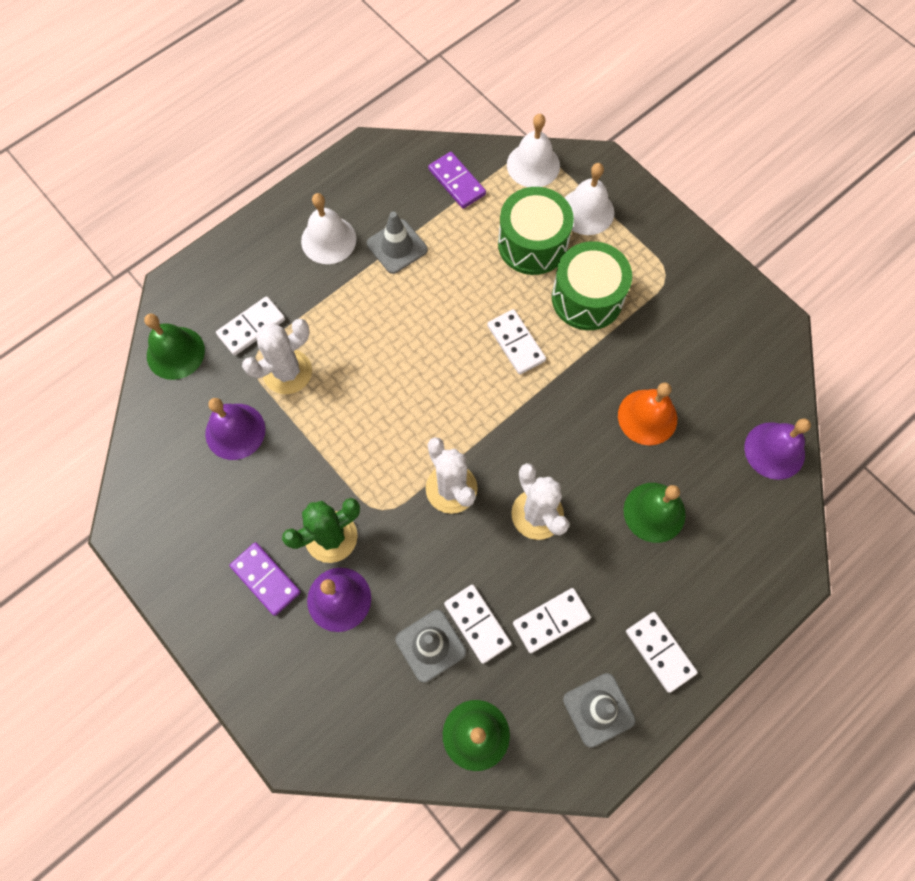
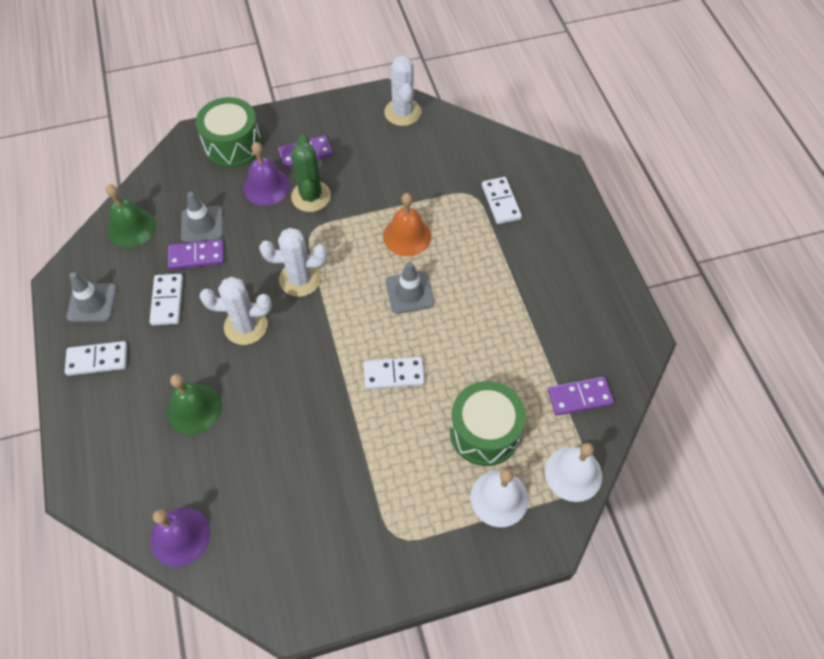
camera: 115 degrees right, 10 degrees down
(175, 353) = (502, 153): green bell -> none
(235, 431) = (421, 168): purple bell -> none
(287, 372) = (451, 212): white cactus -> white cactus (402, 112)
(328, 240) = (559, 277): white bell -> none
(397, 246) = (530, 323): grey traffic cone -> grey traffic cone (409, 292)
(477, 624) = (197, 256): white domino -> purple domino
(587, 298) = (407, 452): green drum -> green drum (233, 146)
(647, 417) = (272, 445): orange bell -> orange bell (407, 236)

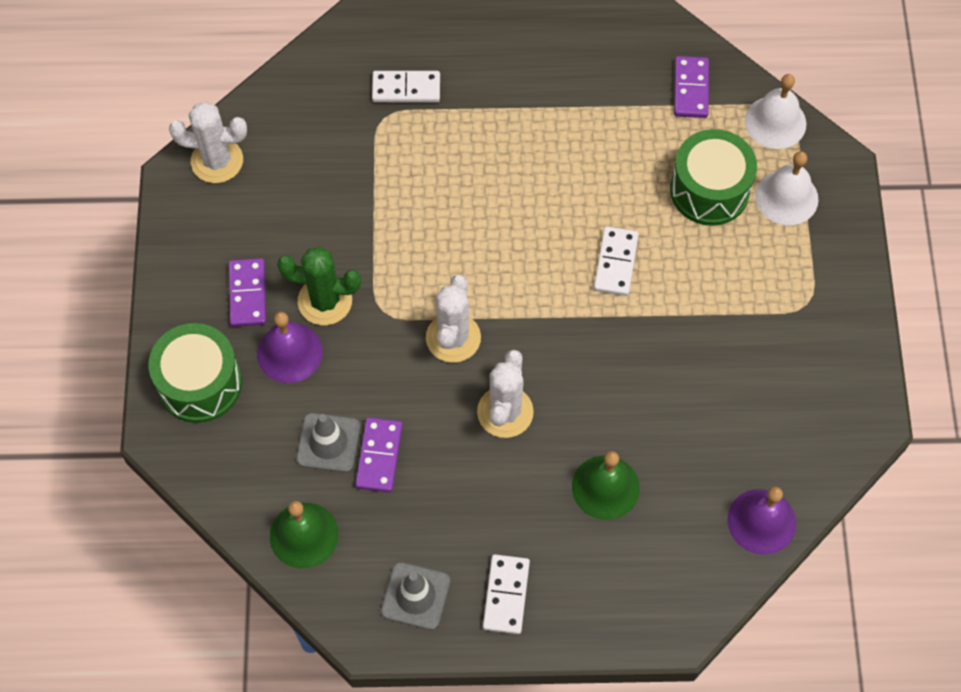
camera: 75 degrees left, 5 degrees up
(167, 301) = (440, 501): white domino -> none
(407, 236) = (424, 204): orange bell -> none
(409, 292) = (509, 220): grey traffic cone -> none

